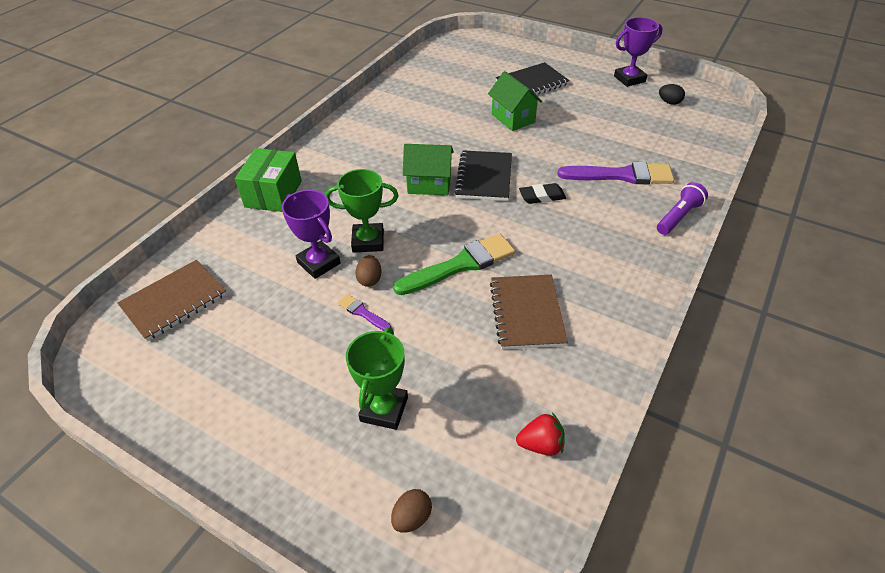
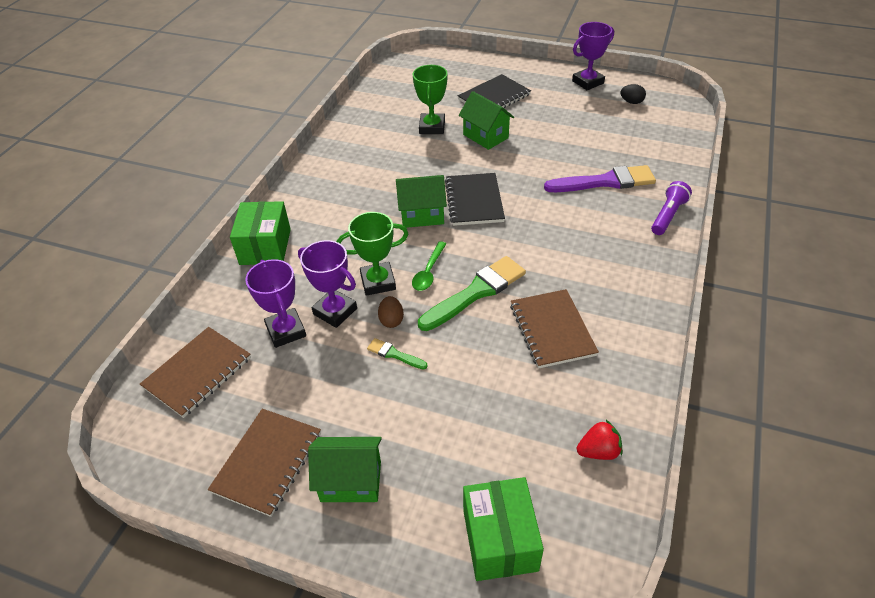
camera: 10 degrees left, 0 degrees up
(210, 397) = (267, 462): none -> brown notebook
(267, 274) = (286, 331): none -> purple trophy
(282, 430) = (351, 481): none -> green house
(362, 312) = (394, 354): purple brush -> green brush
(384, 409) = (443, 444): green trophy -> green trophy (432, 127)
(412, 517) = (499, 540): brown egg -> green box
(419, 239) = (428, 272): none -> green spoon
(542, 196) = (535, 213): black eraser -> none

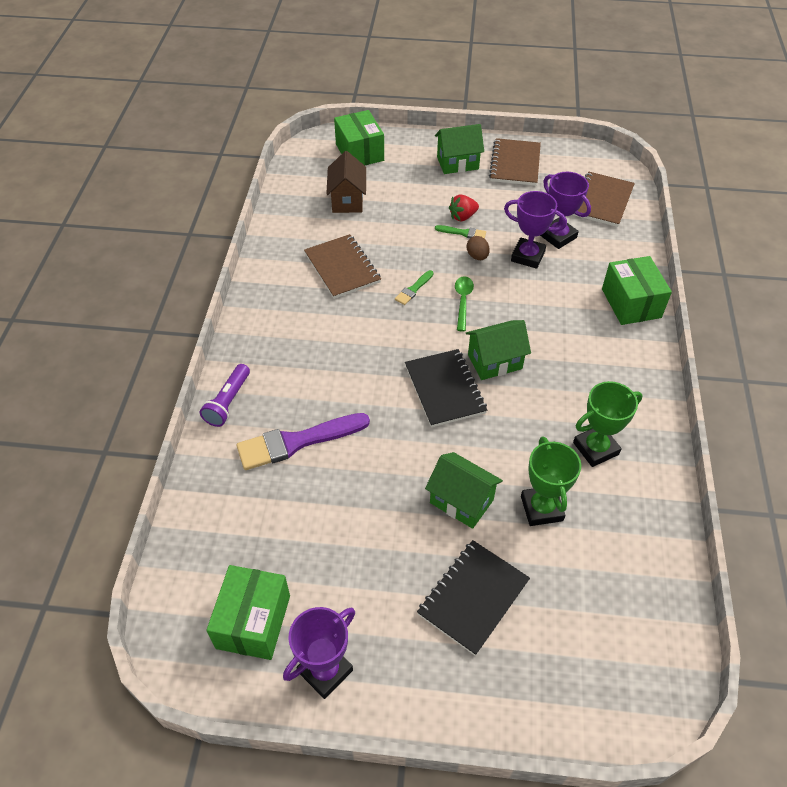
camera: 165 degrees right, 5 degrees up
(378, 282) = (504, 285): green trophy -> green trophy (595, 448)
(476, 292) = (413, 289): green brush -> green brush, size x0.47
(533, 435) = (347, 200): none -> brown house
(598, 451) = (303, 198): red strawberry -> red strawberry (462, 217)
(631, 102) = (253, 621): black egg -> green box

